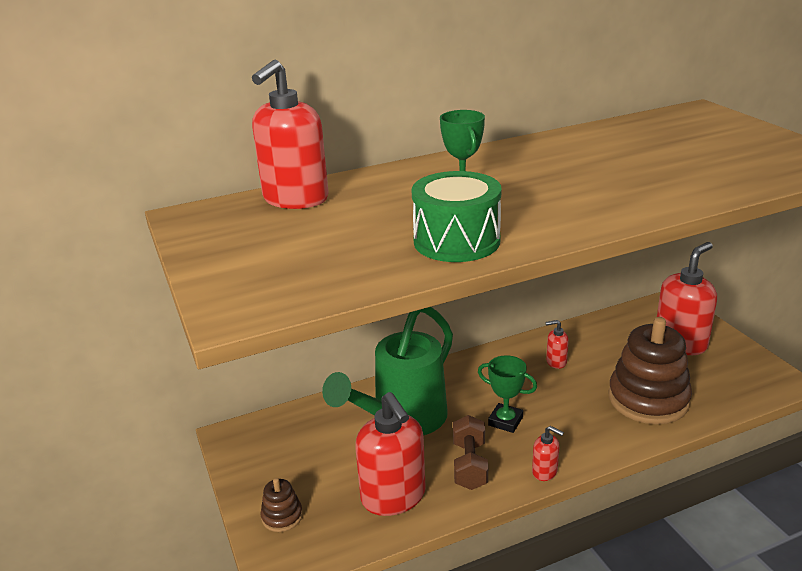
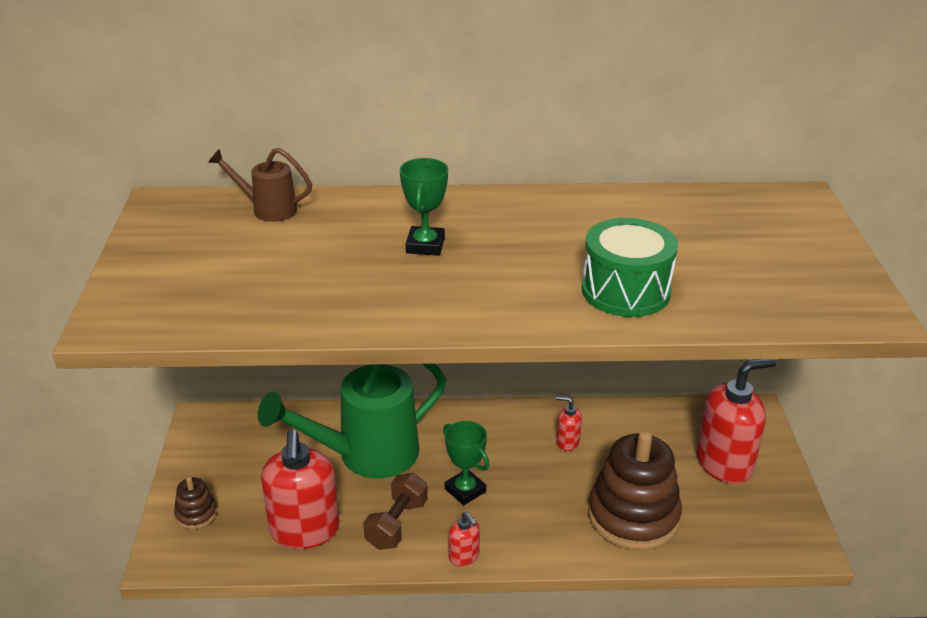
camera: 20 degrees right, 5 degrees up
(295, 199) = (267, 209): red soap dispenser -> brown watering can
(456, 241) = (363, 302): green drum -> green drum (625, 291)

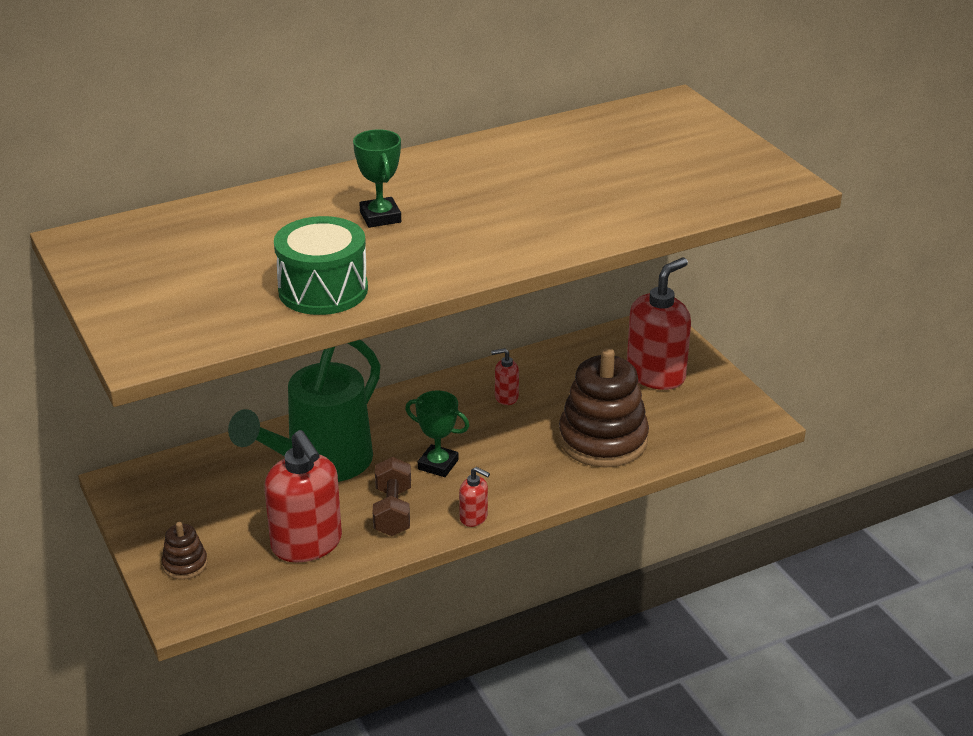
camera: 25 degrees left, 0 degrees up
(267, 209) = (197, 221): brown watering can -> none
(625, 291) = (585, 212): green drum -> green drum (323, 290)

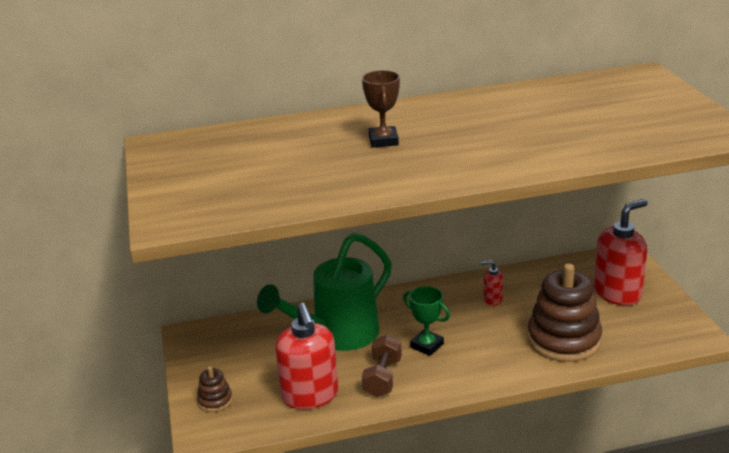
camera: 15 degrees right, 5 degrees down
(323, 290) = (320, 189): green drum -> none
(380, 217) = (383, 141): green trophy -> brown trophy
(474, 517) = (445, 390): red soap dispenser -> none

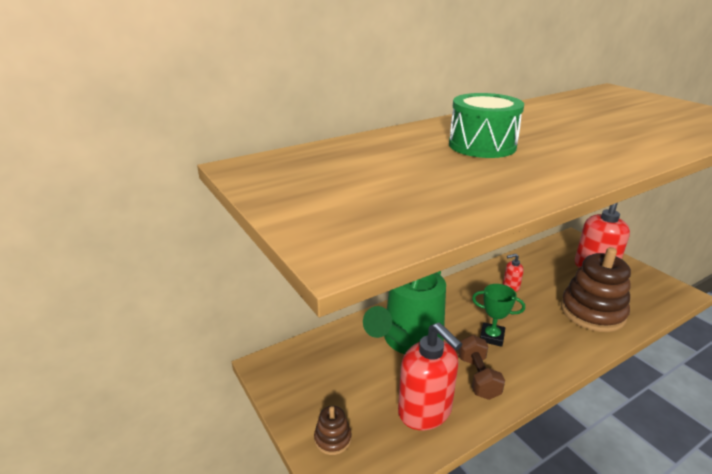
camera: 20 degrees left, 0 degrees up
(383, 141) = (482, 145): brown trophy -> green drum

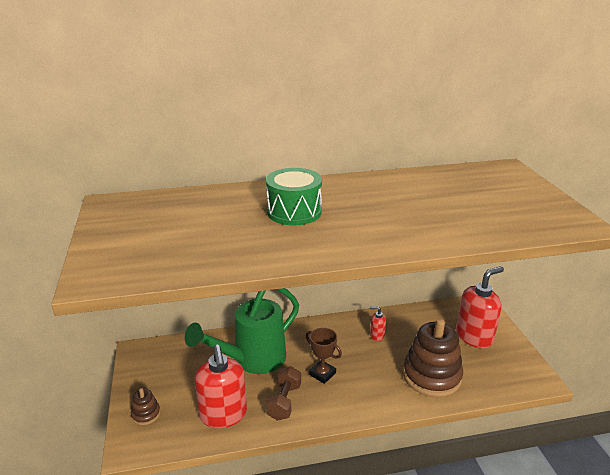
camera: 20 degrees right, 0 degrees up
(492, 337) = (322, 374): green trophy -> brown trophy

